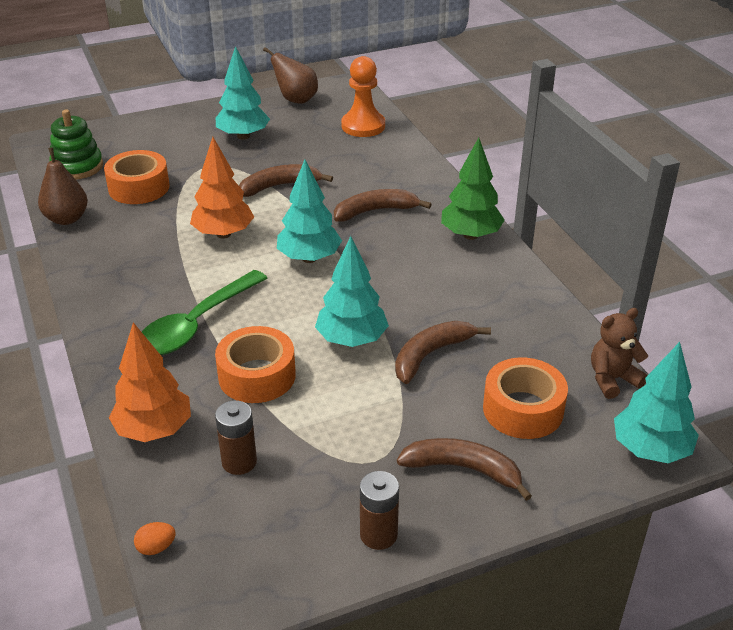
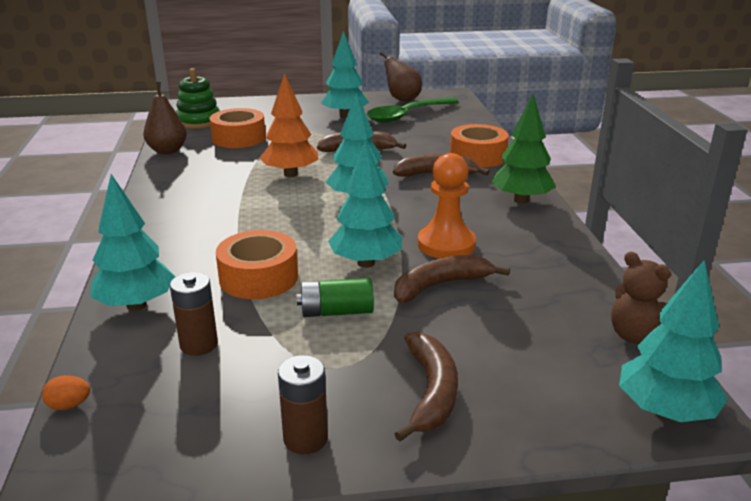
camera: 15 degrees right, 10 degrees down
(154, 430) = (136, 305): orange tree -> turquoise tree
(197, 324) = (228, 232): green spoon -> green spoon (407, 116)
(348, 402) = (336, 311): none -> green battery
(363, 126) = (452, 119): orange pawn -> orange pawn (446, 244)
(463, 469) = (431, 392): brown banana -> brown banana turned 60 degrees clockwise
(523, 409) = (521, 347): orange tape -> orange tape (477, 156)
(612, 379) = (636, 336): brown teddy bear -> brown teddy bear turned 120 degrees counterclockwise

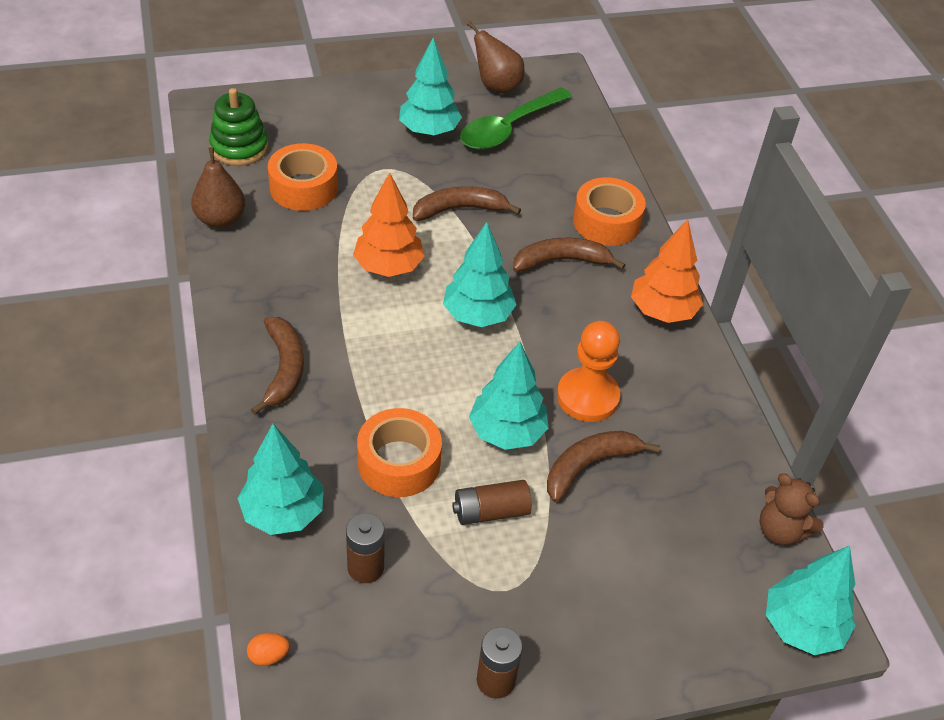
camera: 10 degrees left, 20 degrees up
(336, 311) = (490, 511): green battery -> brown battery
(431, 392) = (597, 616): brown banana -> brown banana (284, 369)
(521, 200) = (662, 311): green tree -> orange tree

